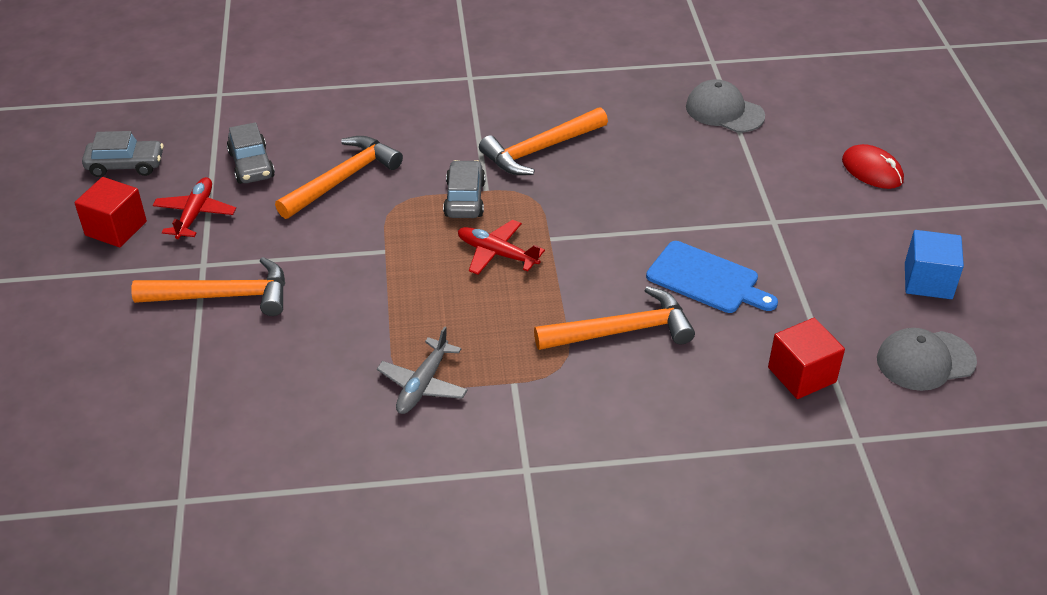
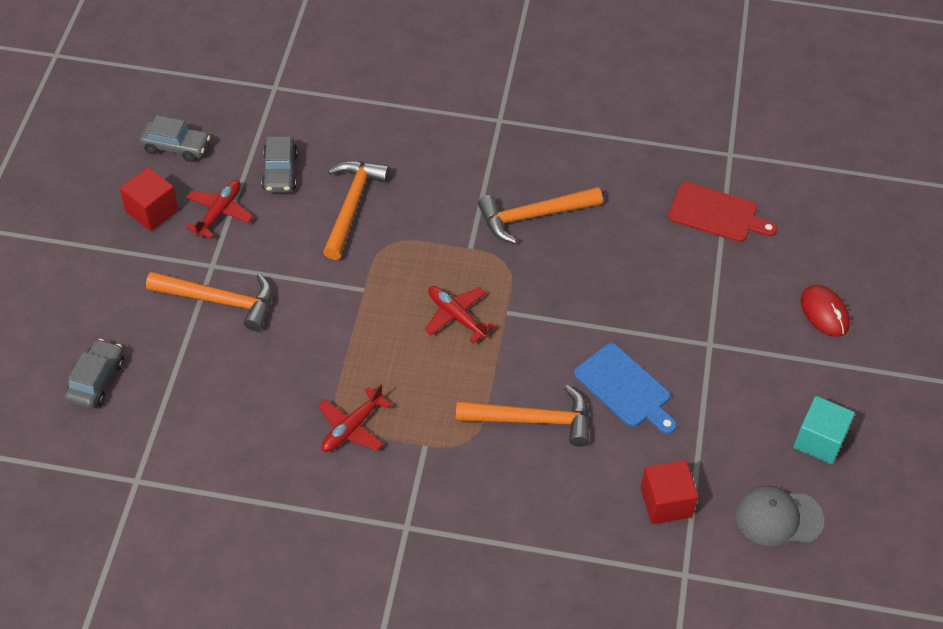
camera: 15 degrees right, 10 degrees up
(342, 179) = (352, 206): orange hammer -> orange hammer turned 45 degrees counterclockwise
(423, 385) = (352, 428): grey plane -> red plane
(465, 199) = (449, 253): grey car -> grey car (97, 380)
(724, 111) = (716, 214): grey cap -> red cutting board
(928, 281) = (819, 441): blue cube -> turquoise cube

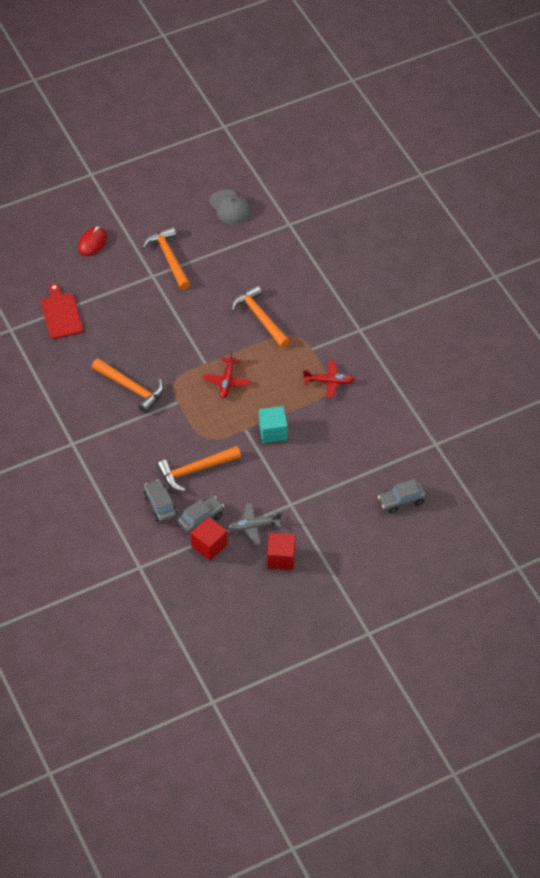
camera: 125 degrees left, 0 degrees up
(176, 147) = (227, 581): grey car -> grey car (160, 505)
(219, 212) = (254, 526): red plane -> grey plane
(219, 300) = (309, 485): orange hammer -> orange hammer (169, 258)
(625, 388) = (209, 293): blue cutting board -> none
(666, 502) = (258, 248): red cube -> red cube (209, 545)
(819, 441) = (174, 212): turquoise cube -> turquoise cube (273, 432)

